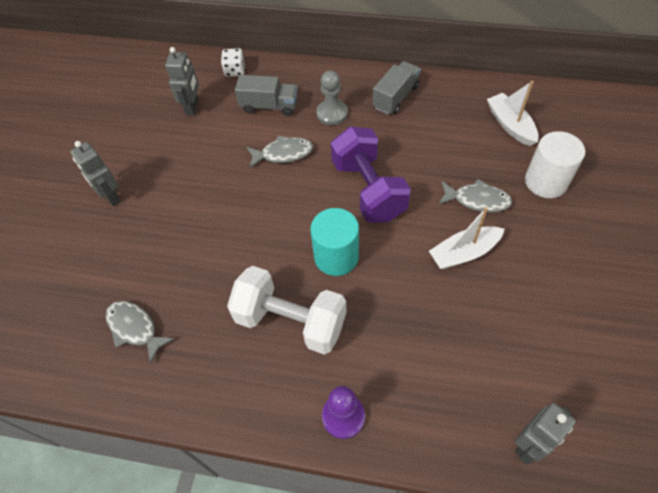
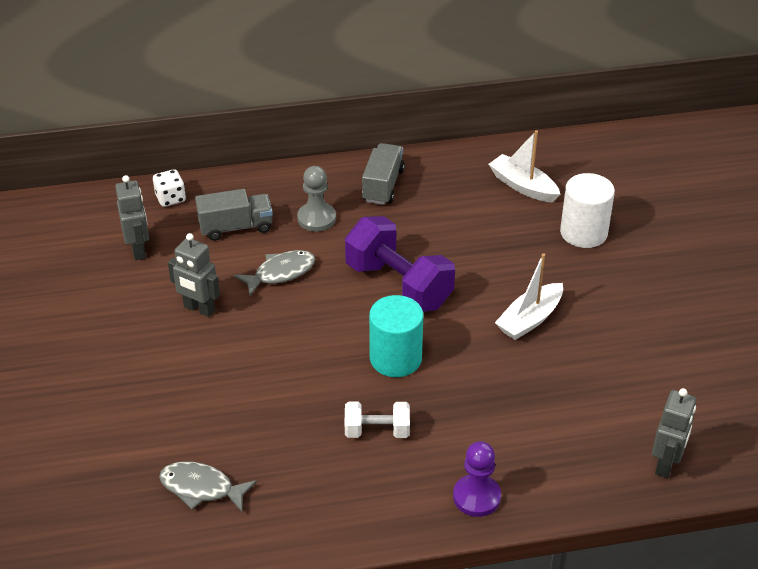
camera: 25 degrees left, 15 degrees down
(111, 196) = (89, 368): grey robot -> grey robot (199, 309)
(290, 321) = (377, 431): white dumbbell -> white dumbbell, size x0.53
(477, 200) = (521, 267): grey fish -> none

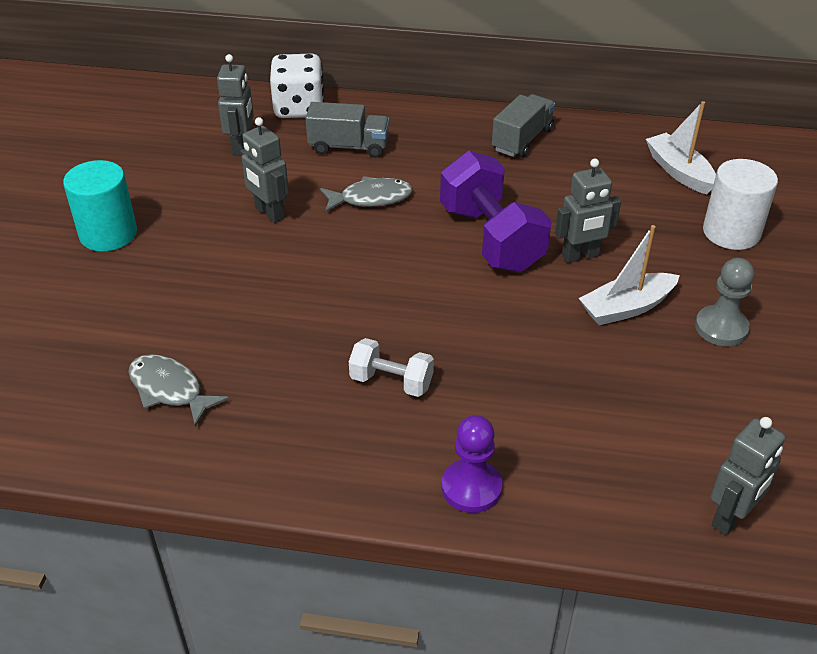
camera: 20 degrees right, 0 degrees up
(170, 198) = (299, 108): white dice -> white dice, size x1.74
(316, 218) = (436, 156): grey pawn -> grey pawn (721, 328)
(395, 358) = (451, 311): turquoise cylinder -> turquoise cylinder (108, 234)
(476, 283) = (580, 256): none -> grey robot

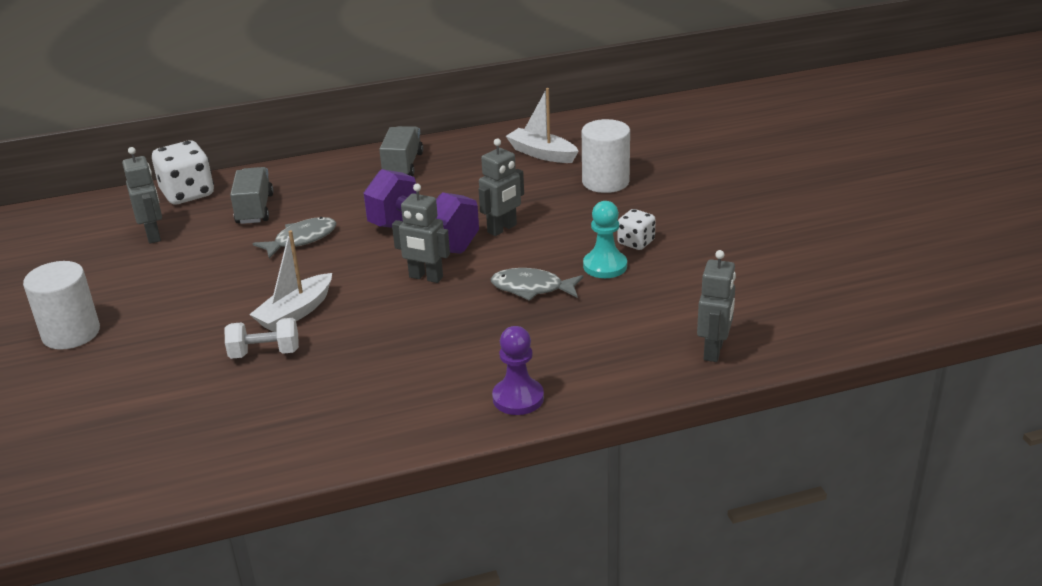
camera: 25 degrees left, 10 degrees down
(108, 234) = (71, 333): turquoise cylinder -> white cylinder
(169, 390) = (218, 421): grey fish -> grey fish (531, 288)
(269, 213) = (216, 275): grey robot -> grey robot (425, 277)
(348, 147) = (254, 209): grey truck -> grey truck turned 75 degrees counterclockwise
(391, 382) = (407, 354): white dumbbell -> white dumbbell (265, 353)
(626, 308) = (559, 251): white boat -> white boat (295, 312)
(667, 347) = (605, 266): none -> turquoise pawn
(721, 328) = (636, 242): grey pawn -> white dice

